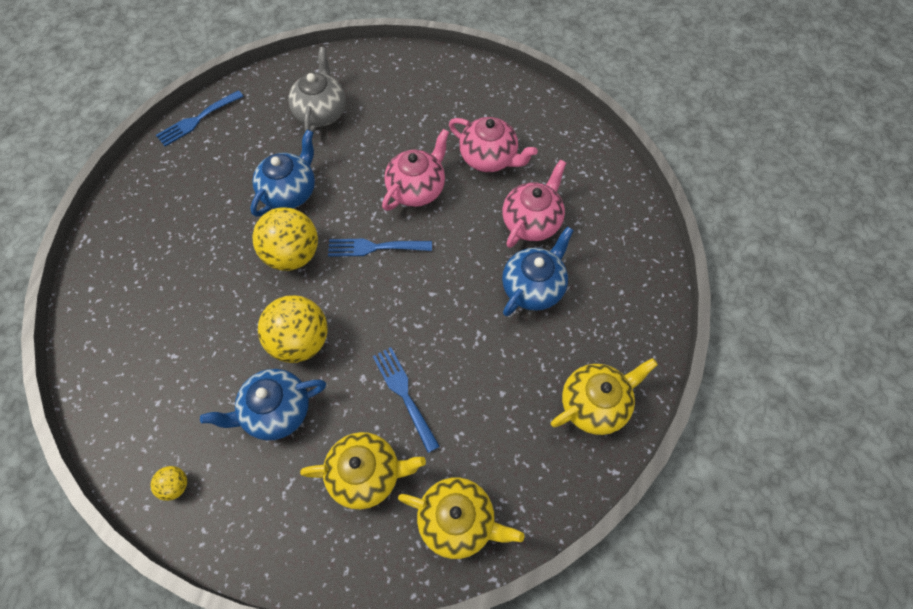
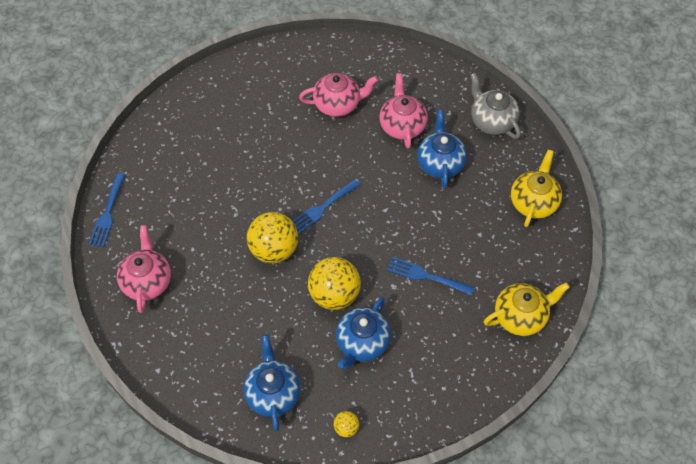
camera: 40 degrees left, 5 degrees down
(290, 192) = (229, 214): blue teapot -> blue teapot (273, 393)
(321, 112) = (194, 149): grey teapot -> grey teapot (492, 121)
(366, 474) = (449, 333): yellow teapot -> none
(417, 189) = (311, 154): pink teapot -> pink teapot (147, 281)

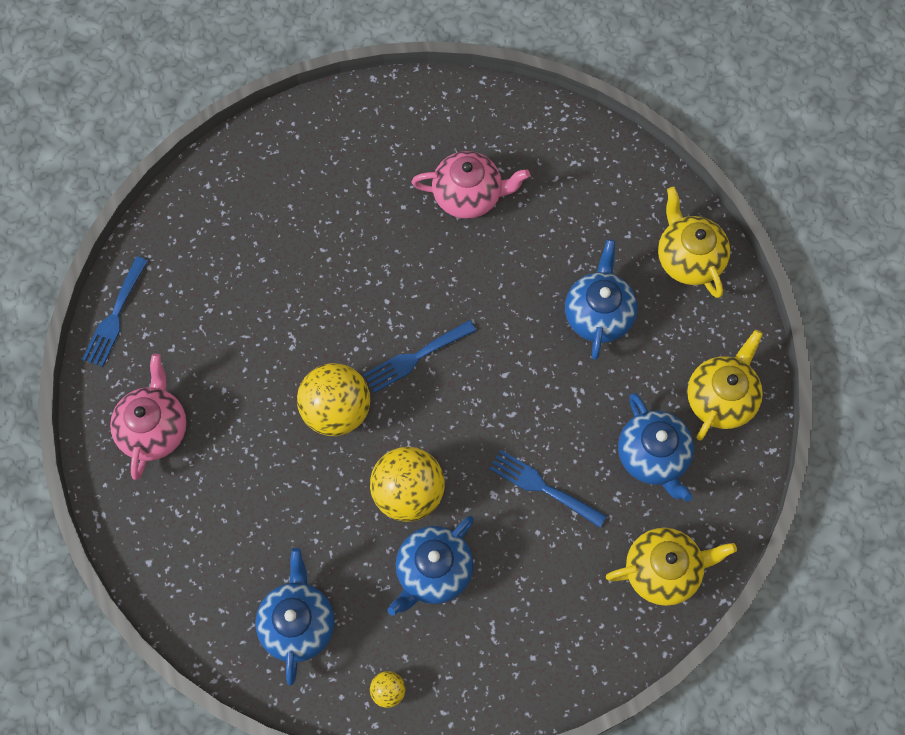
camera: 10 degrees right, 10 degrees up
(402, 126) = (555, 245): pink teapot -> none
(492, 121) = (688, 258): grey teapot -> yellow teapot
(497, 245) = (653, 456): none -> blue teapot

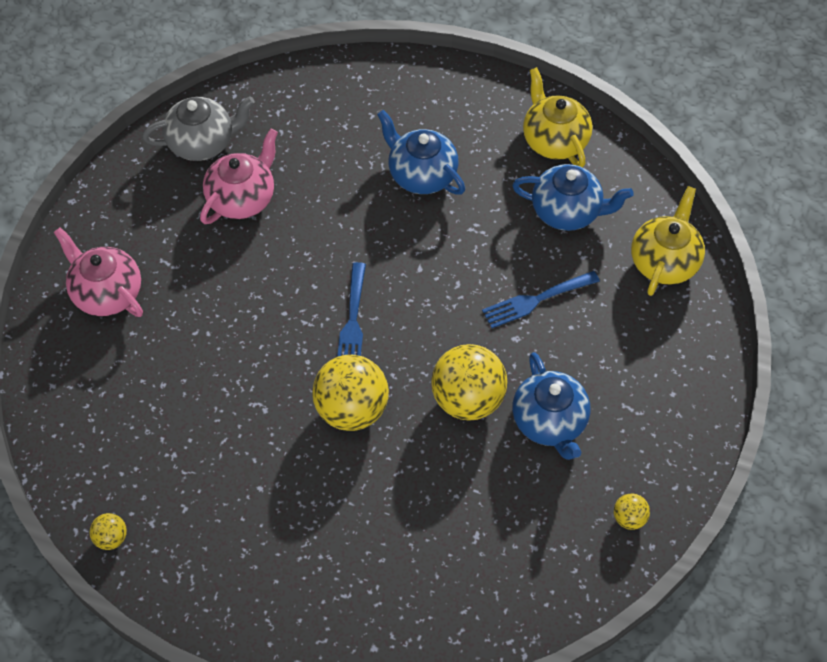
camera: 55 degrees left, 10 degrees down
(115, 316) = (111, 538): blue fork -> yellow ball
(154, 429) = (250, 568): pink teapot -> pink teapot (107, 293)
(298, 623) = (521, 554): blue teapot -> none
(498, 129) = (202, 143): none -> grey teapot
(688, 258) = (424, 90): yellow teapot -> none

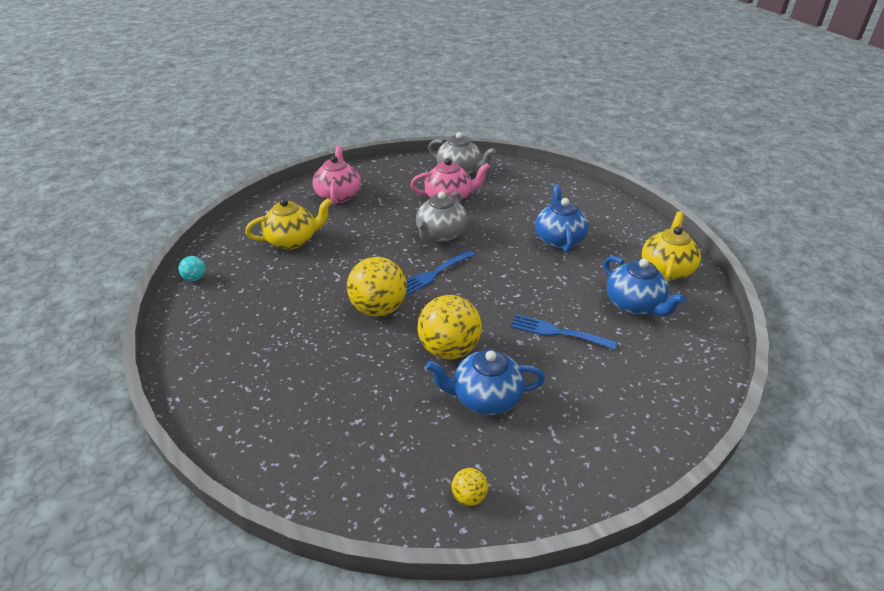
camera: 45 degrees right, 20 degrees down
(111, 538) = (195, 278): yellow ball -> turquoise ball
(297, 262) = (440, 234): none -> grey teapot
(549, 422) = (485, 398): blue teapot -> blue teapot turned 60 degrees clockwise
(664, 261) = (679, 370): yellow teapot -> yellow teapot (293, 241)

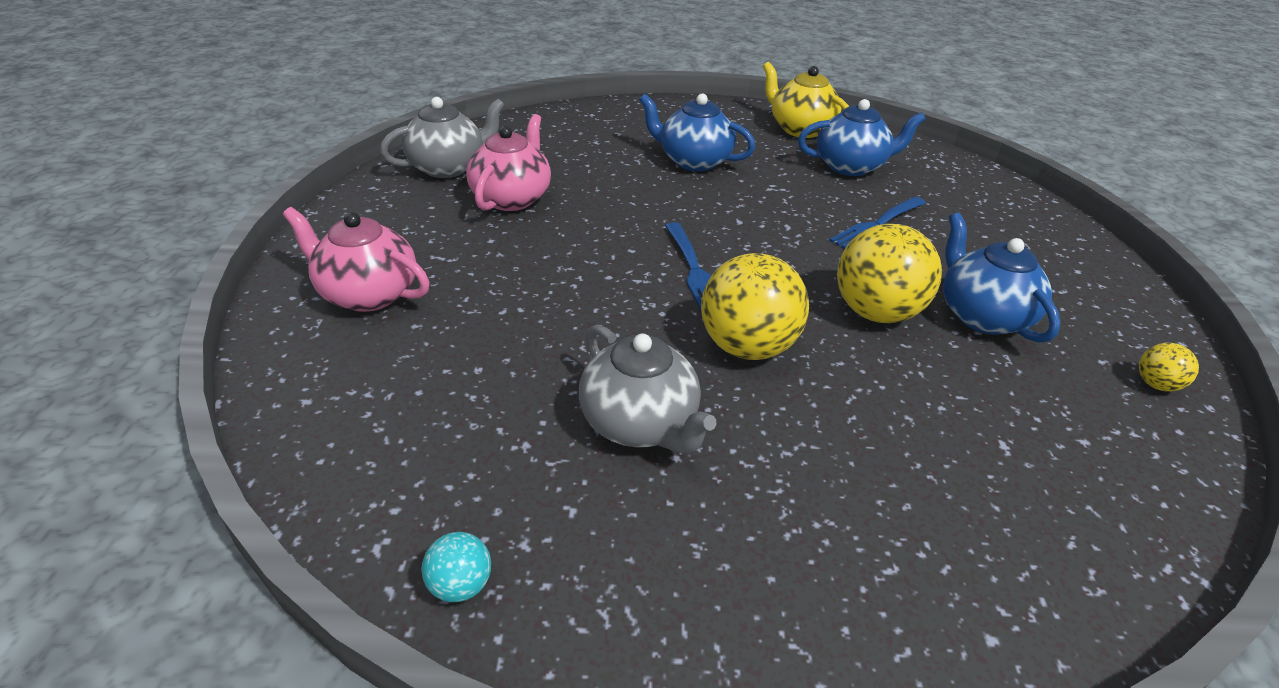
camera: 65 degrees left, 0 degrees up
(293, 241) = (461, 390): yellow teapot -> none
(440, 234) = (600, 235): grey teapot -> grey teapot (640, 423)
(485, 398) = (982, 315): blue teapot -> blue teapot turned 135 degrees clockwise

